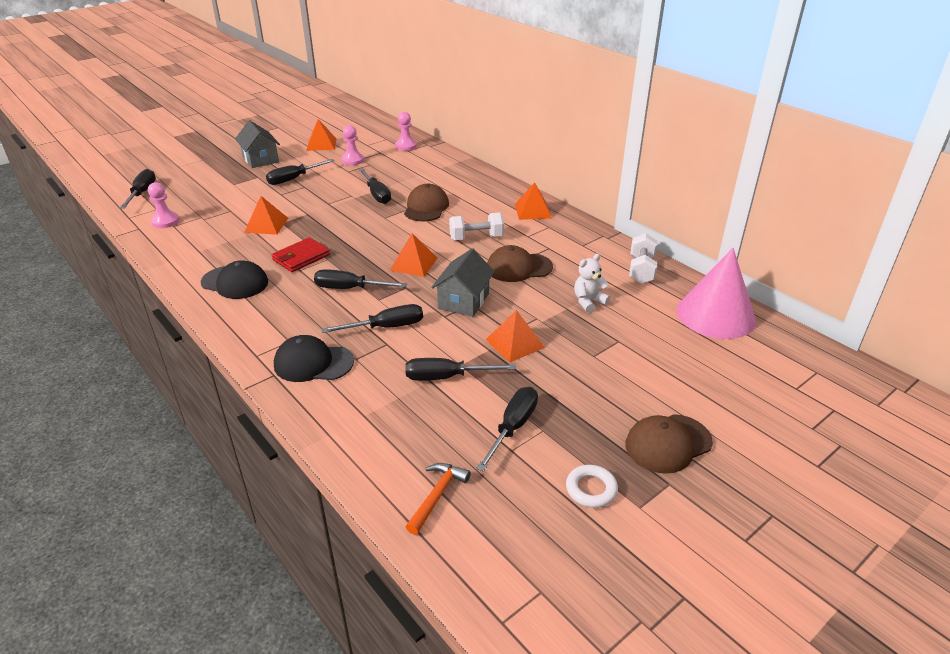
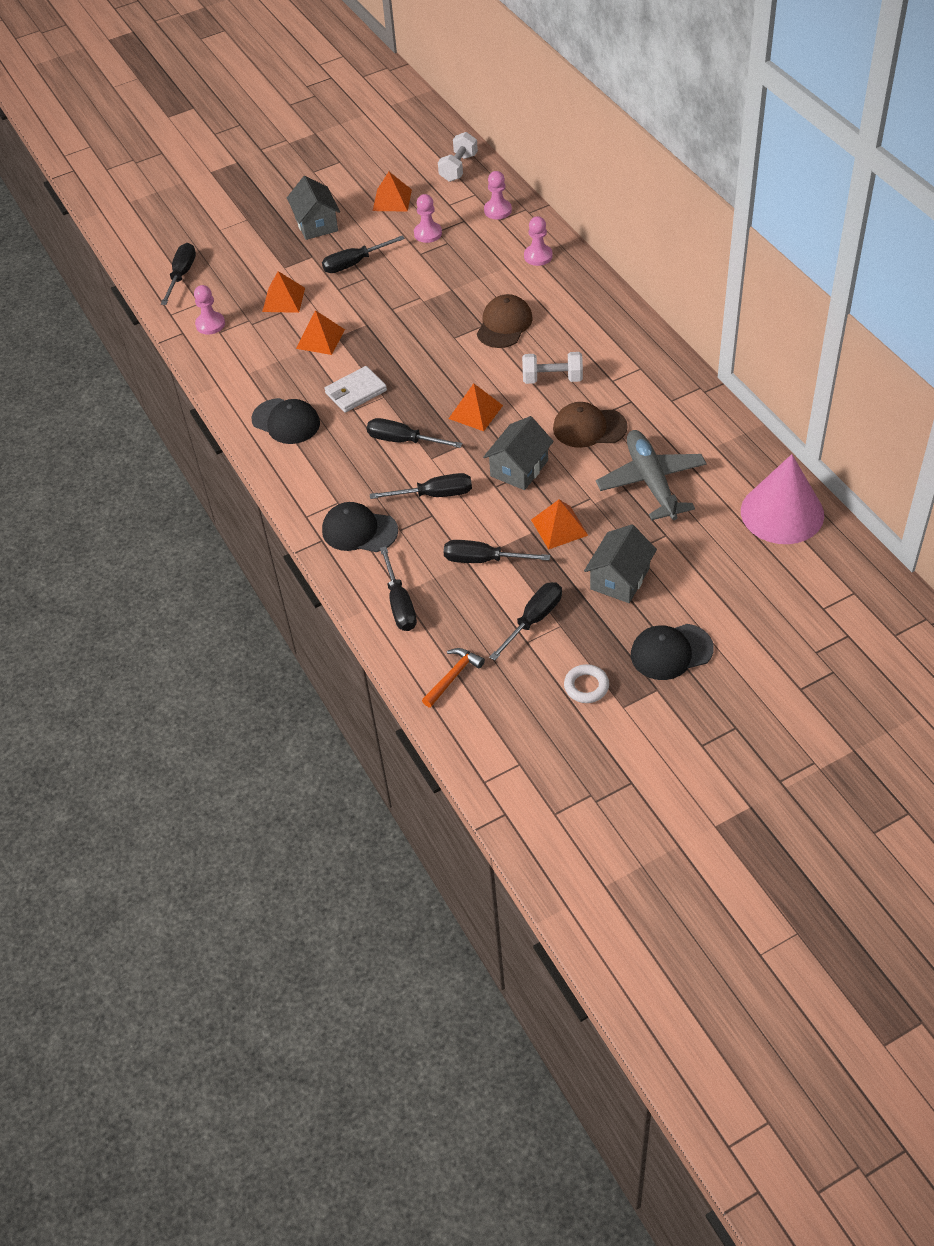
camera: 15 degrees right, 15 degrees up
(301, 257) = (356, 392): red wallet -> white wallet
(377, 194) = (449, 298): black screwdriver -> black screwdriver (400, 604)
(444, 168) = (538, 256): none -> pink pawn
(533, 211) = (629, 340): orange pyramid -> orange pyramid (283, 299)
(588, 302) = (651, 482): white teddy bear -> grey plane
(588, 381) = (619, 579): none -> grey house
(641, 270) = (725, 443): white dumbbell -> white dumbbell (458, 168)
(668, 444) = (671, 652): brown cap -> black cap

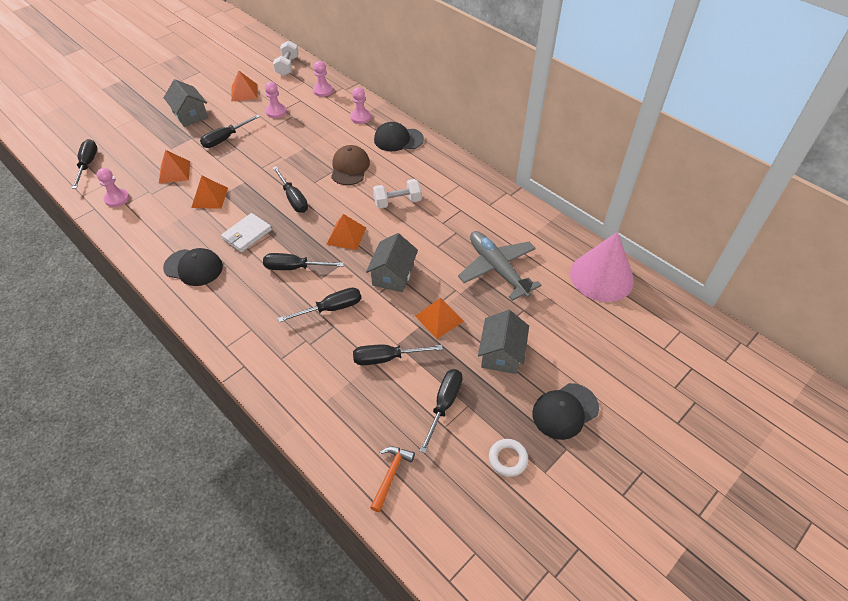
camera: 20 degrees left, 0 degrees up
(359, 531) = (275, 351): black cap -> black cap (398, 139)
(400, 604) = (326, 413): black screwdriver -> black screwdriver (293, 199)
(589, 428) = (436, 234): brown cap -> none

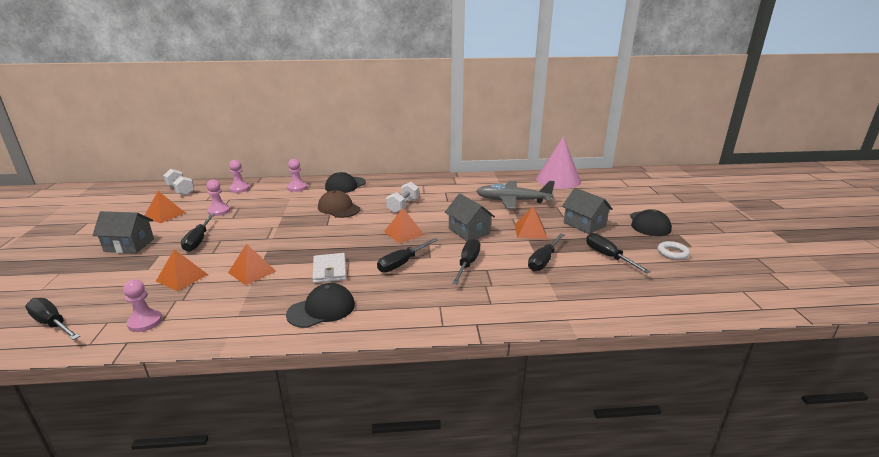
camera: 50 degrees left, 25 degrees down
(293, 199) = (328, 238): black screwdriver -> none
(391, 475) = (654, 297): orange hammer -> none

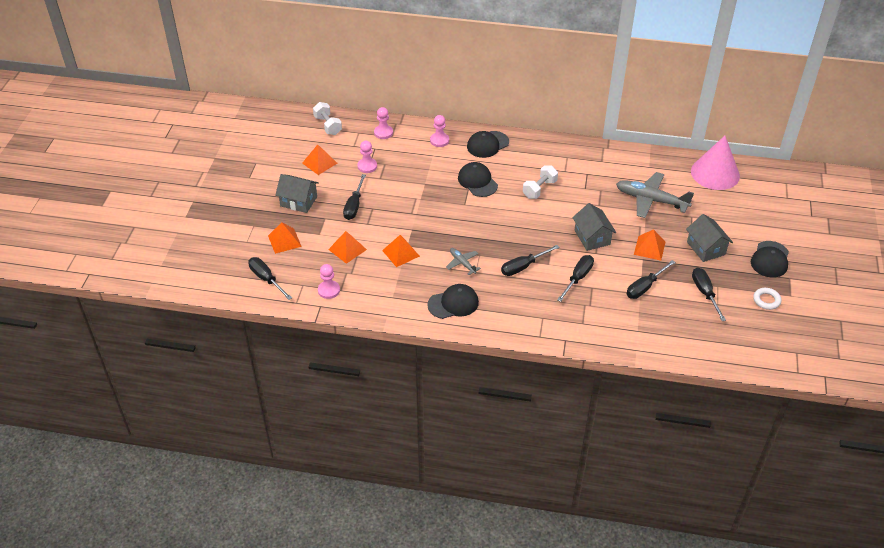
camera: 15 degrees right, 20 degrees up
(329, 270) = (462, 263): white wallet -> grey plane
(339, 208) = (477, 181): brown cap -> black cap
(403, 233) = (532, 229): orange pyramid -> orange pyramid (284, 241)

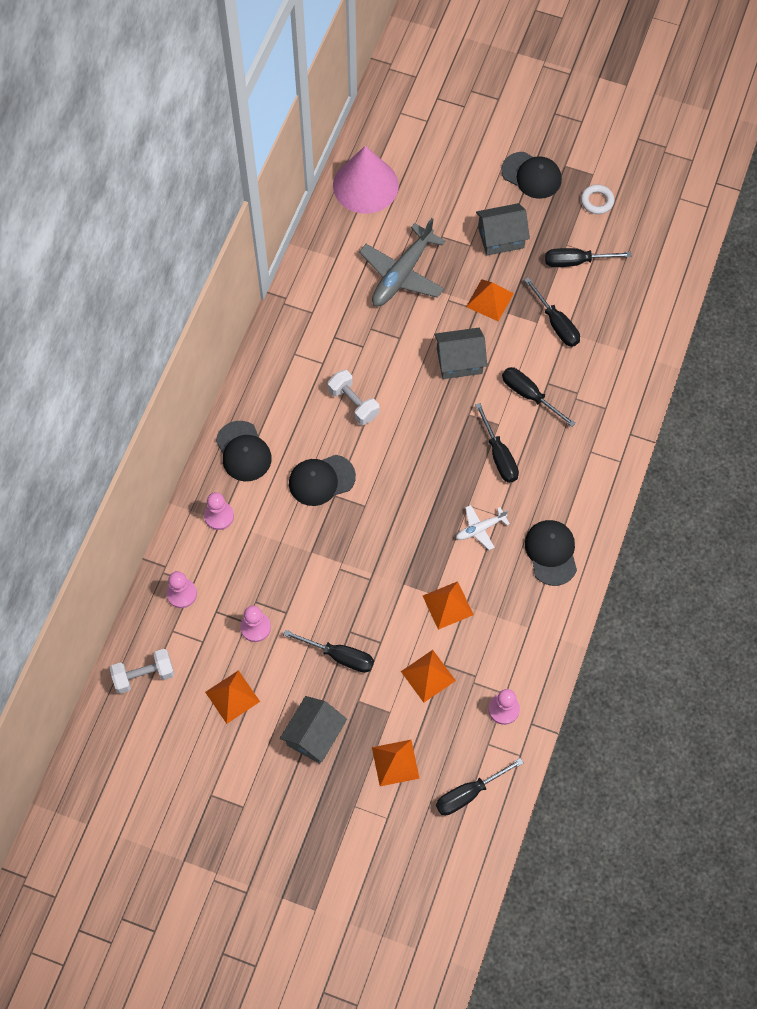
camera: 80 degrees left, 20 degrees up
(462, 263) = (480, 529): grey plane -> white plane

